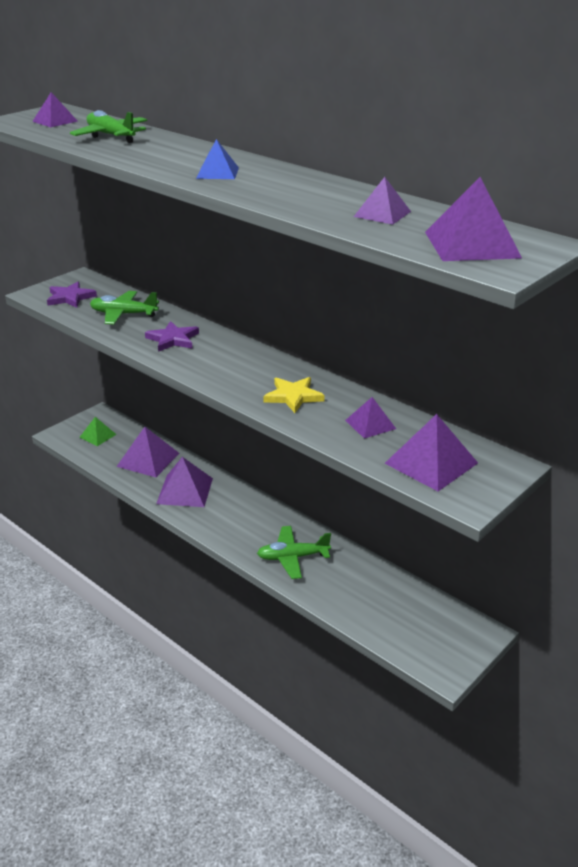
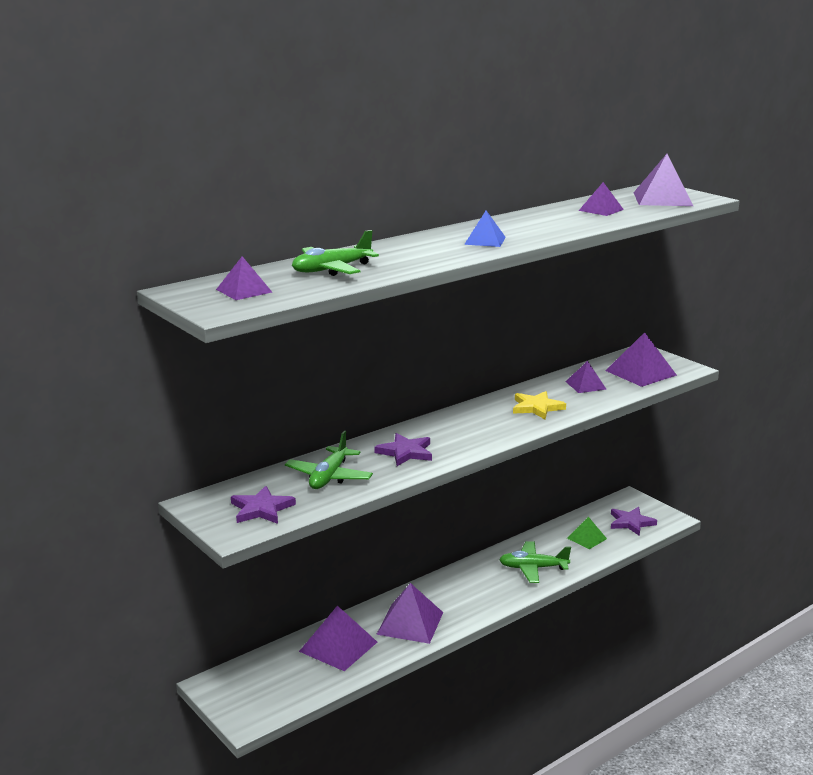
camera: 80 degrees left, 10 degrees down
(98, 435) = (266, 686): green pyramid -> green pyramid (586, 538)
(292, 557) = (533, 568): green plane -> green plane turned 90 degrees clockwise
(418, 632) = (631, 523): none -> purple star

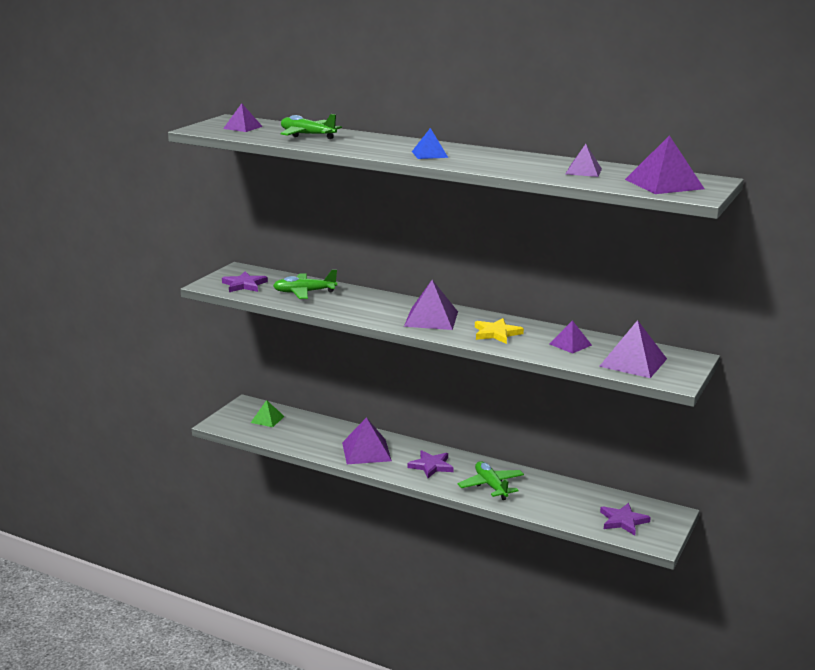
camera: 65 degrees right, 0 degrees up
(338, 646) = (317, 433): purple pyramid -> purple pyramid (431, 319)
(405, 452) = (364, 306): purple star -> purple star (431, 466)
(586, 538) = (568, 502): green pyramid -> green pyramid (267, 419)

